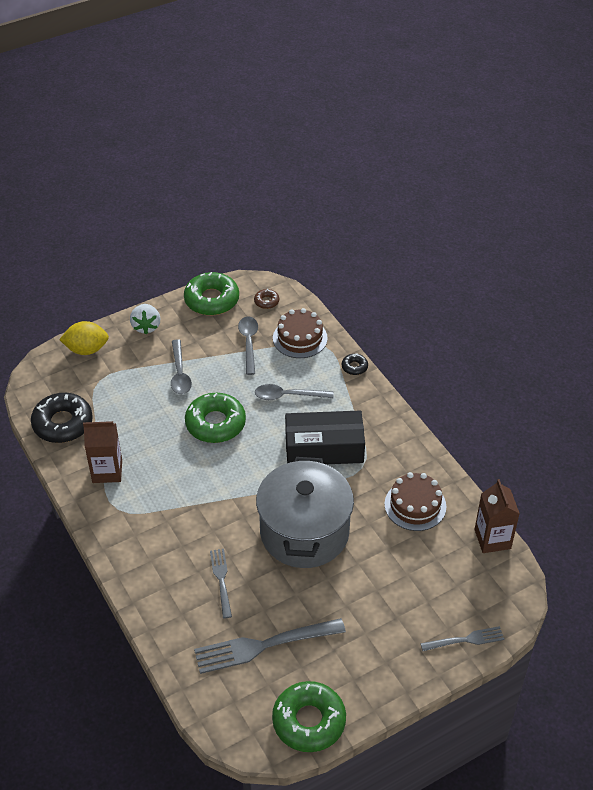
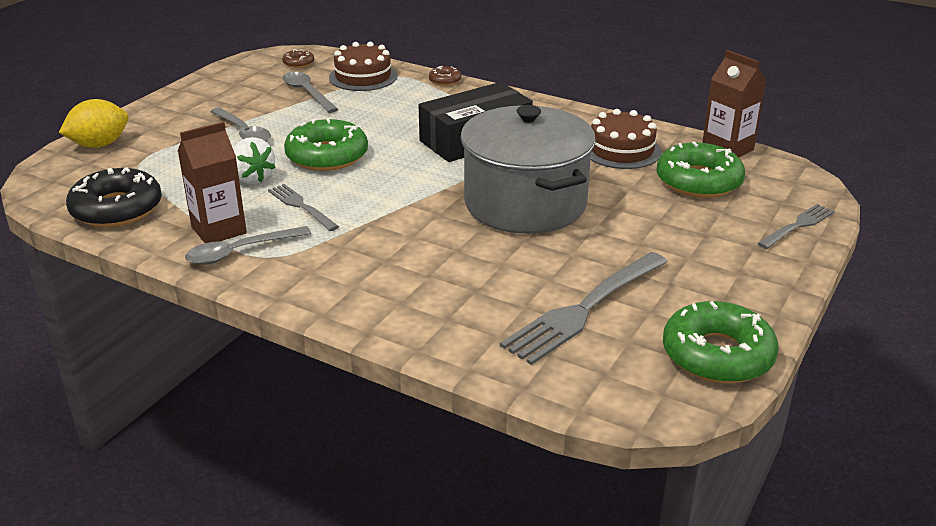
camera: 30 degrees left, 15 degrees down
(146, 326) = (166, 110): white strawberry -> white strawberry (252, 178)
(211, 300) = (231, 76): green donut -> green donut (698, 181)
(221, 580) = (468, 273): grey fork -> grey fork (302, 206)
(288, 396) = (393, 116): grey spoon -> grey spoon (240, 252)
(354, 367) = (445, 80): black donut -> brown donut

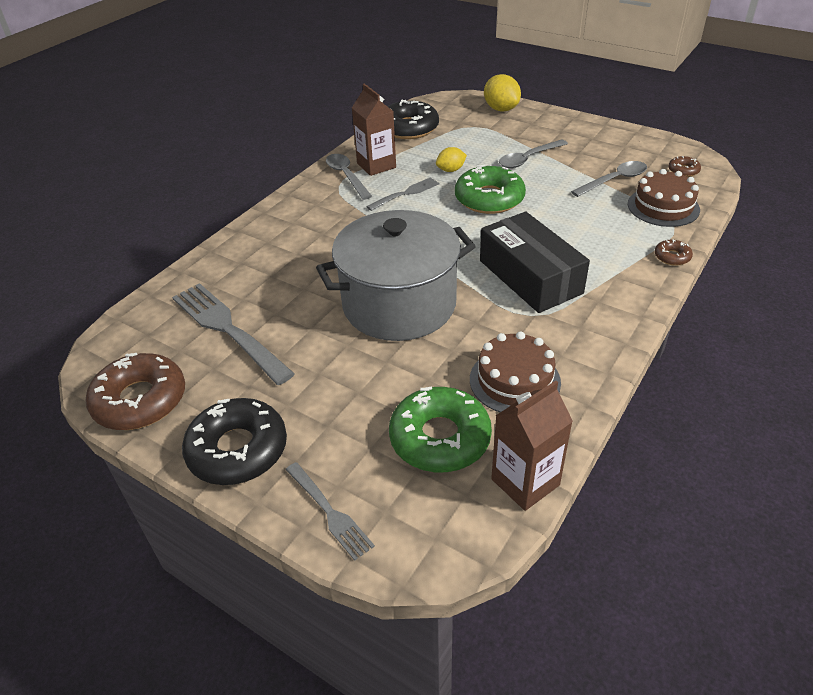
camera: 95 degrees right, 10 degrees up
(252, 178) = (451, 170): white strawberry -> yellow lemon
(717, 355) = (140, 400): green donut -> brown donut
(756, 279) = (237, 450): none -> black donut

